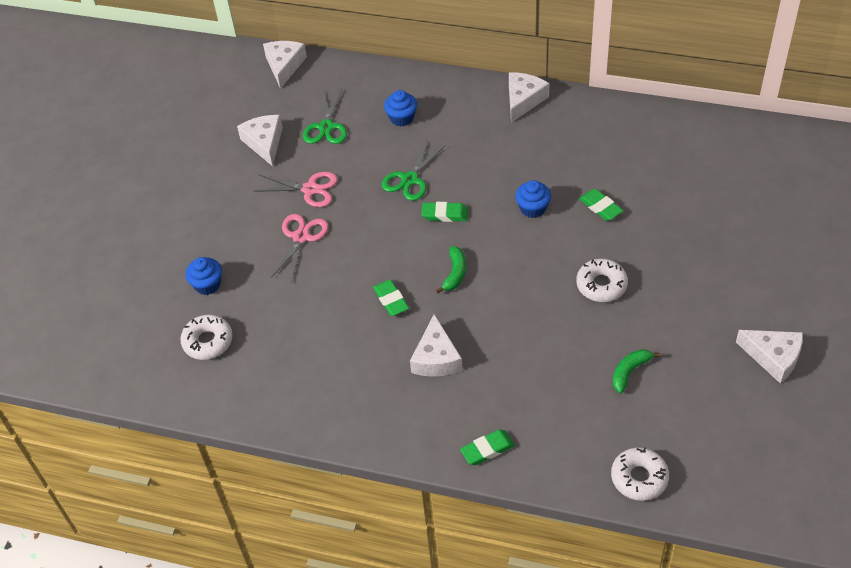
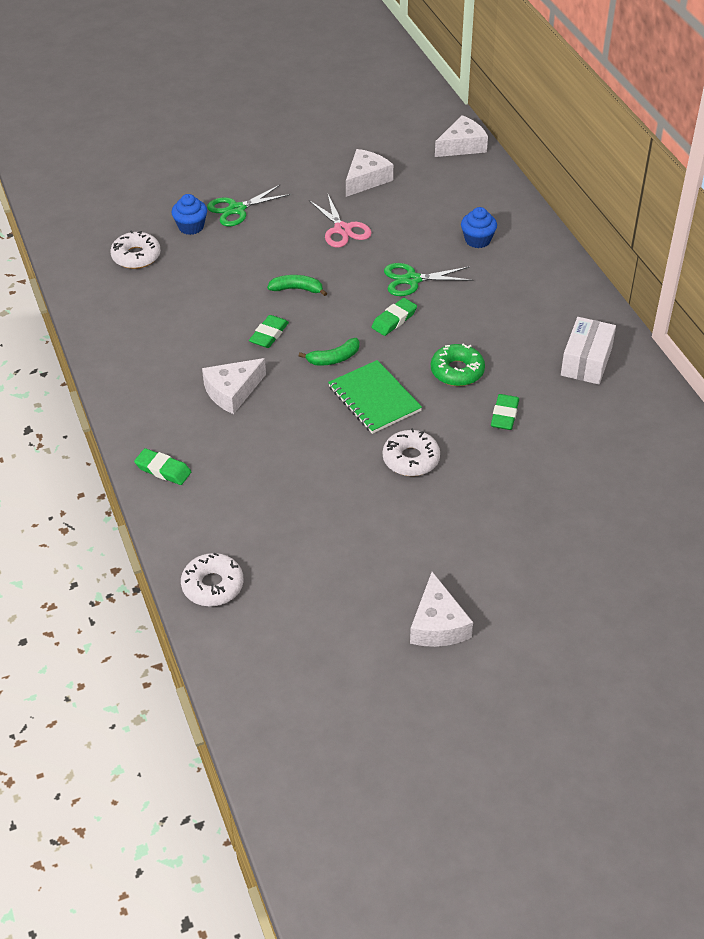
camera: 50 degrees right, 5 degrees down
(301, 237) = (286, 250): pink scissors -> none
(326, 127) = (420, 203): green scissors -> green scissors (237, 209)
(445, 214) = (394, 320): green eraser -> green eraser turned 75 degrees clockwise
(520, 272) = (374, 399): none -> green notebook
(523, 100) = (583, 303): white cheese -> none
(532, 208) = (457, 371): blue cupcake -> green donut
(584, 133) = (586, 361): none -> white box
(629, 372) = (327, 525): green banana -> green banana (297, 289)

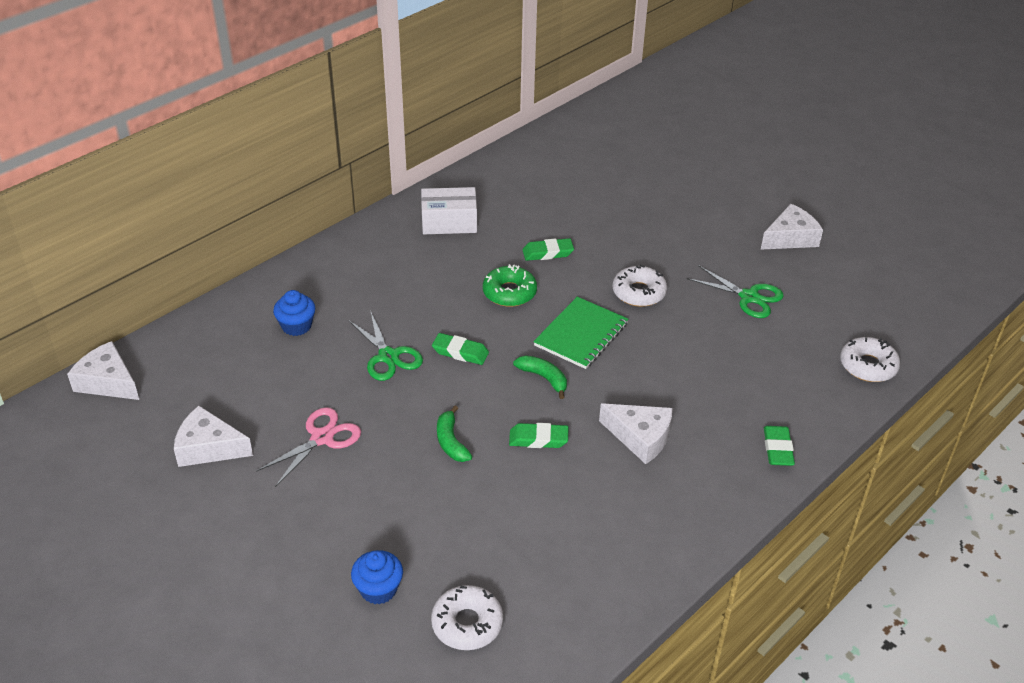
camera: 115 degrees left, 5 degrees down
(237, 209) = (320, 554): green scissors -> green scissors (749, 297)

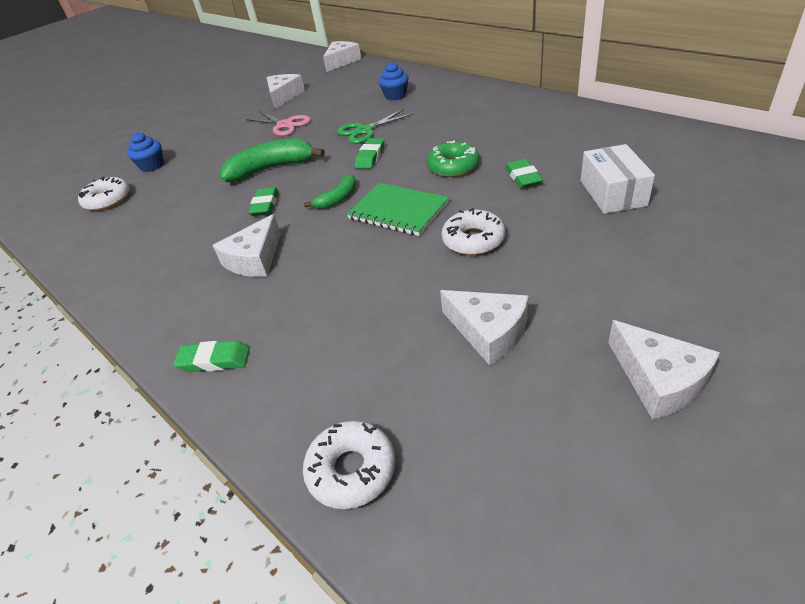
camera: 95 degrees right, 0 degrees up
(449, 222) = (548, 124): white box -> white box (613, 193)
(451, 442) = (271, 169): green banana -> green banana, size x1.80
(749, 297) = (488, 332): green scissors -> white cheese

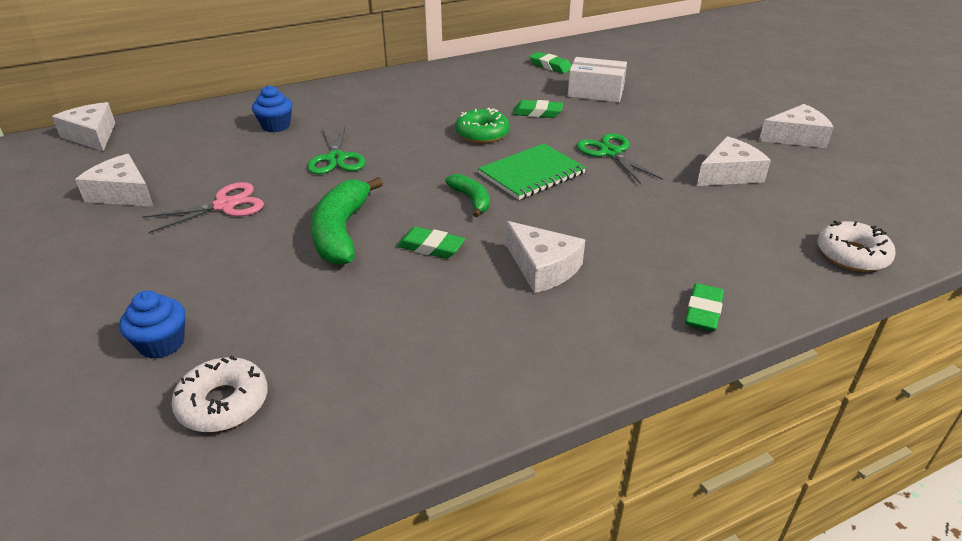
camera: 75 degrees left, 5 degrees down
(370, 157) = (404, 167): green eraser -> green eraser (550, 66)
(473, 240) = (610, 153): white donut -> green scissors

